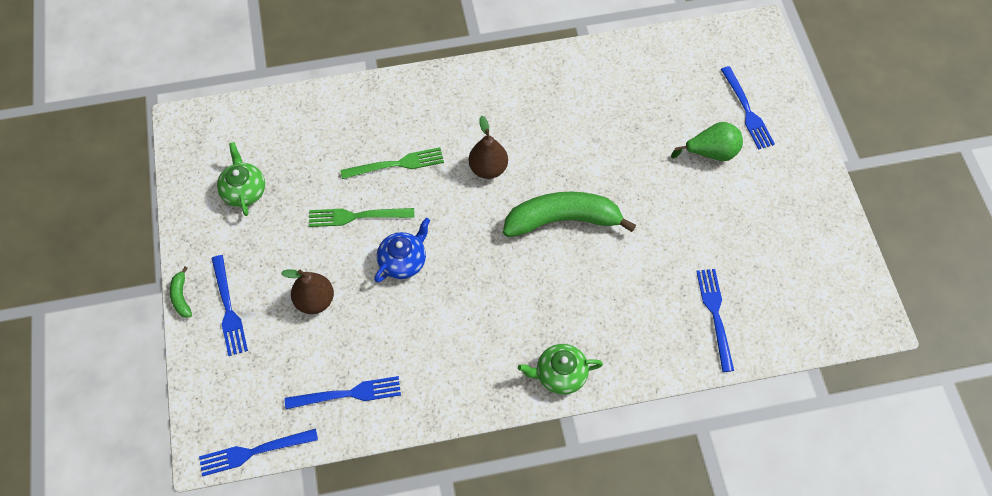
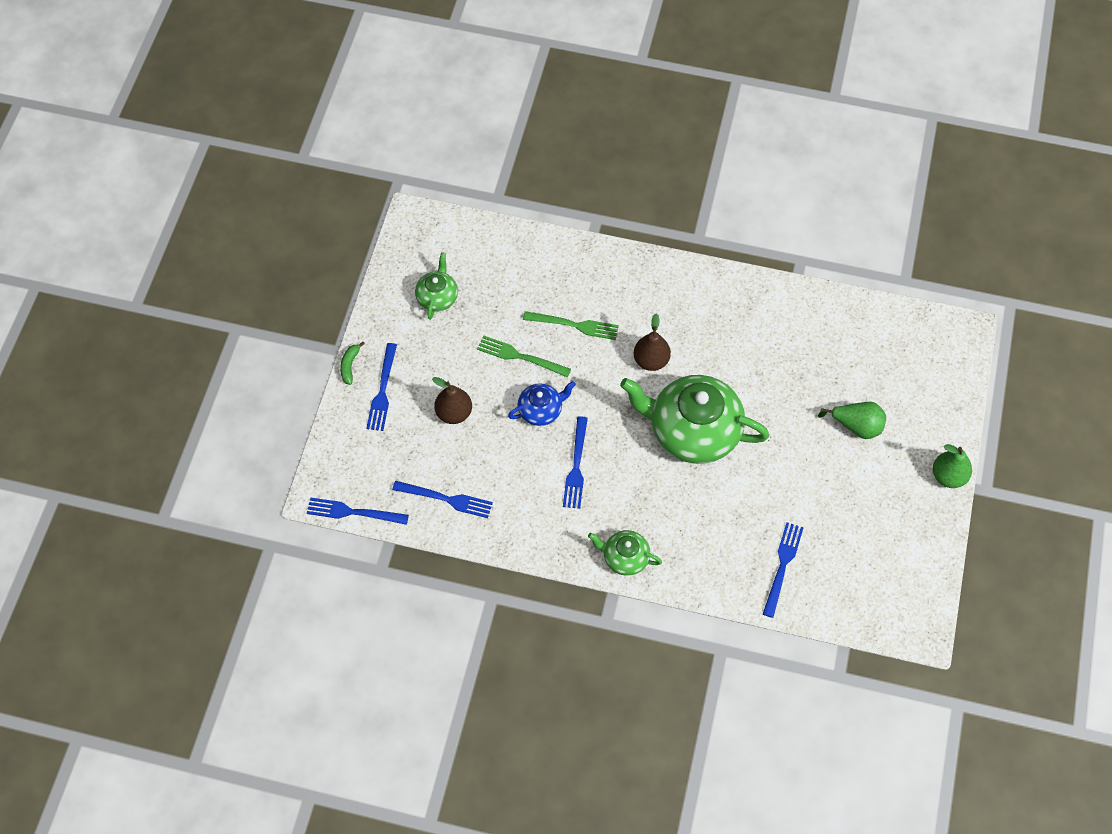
camera: 25 degrees right, 0 degrees up
(563, 220) = (693, 431): green banana -> green teapot
(747, 111) = (911, 403): blue fork -> blue fork (576, 467)
(817, 164) = (948, 476): none -> green pear

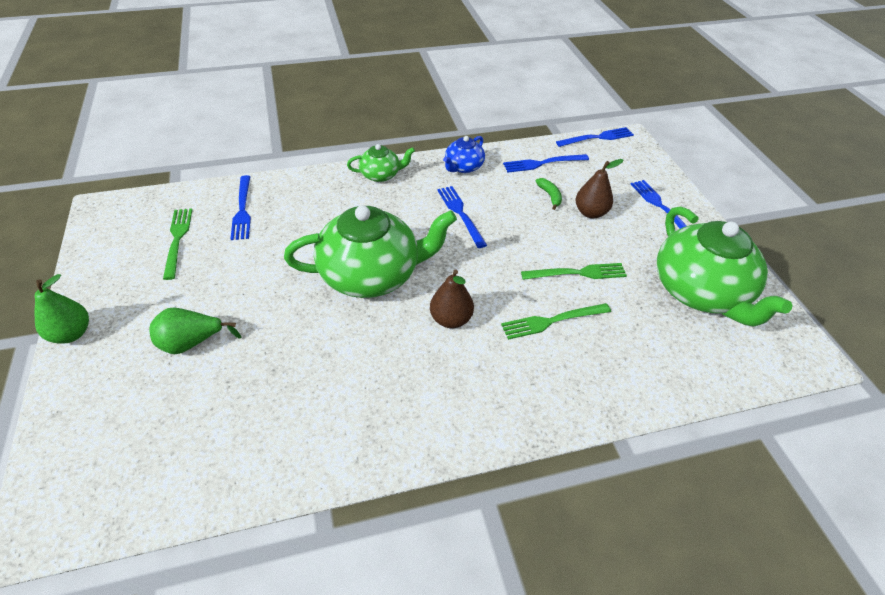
camera: 150 degrees right, 15 degrees down
(350, 365) = (704, 213): green banana -> green banana (550, 196)
(437, 297) = (700, 292): green teapot -> green teapot, size x2.06
(541, 410) = (522, 240): blue teapot -> blue teapot (463, 167)
(851, 551) = (177, 239): none -> green fork

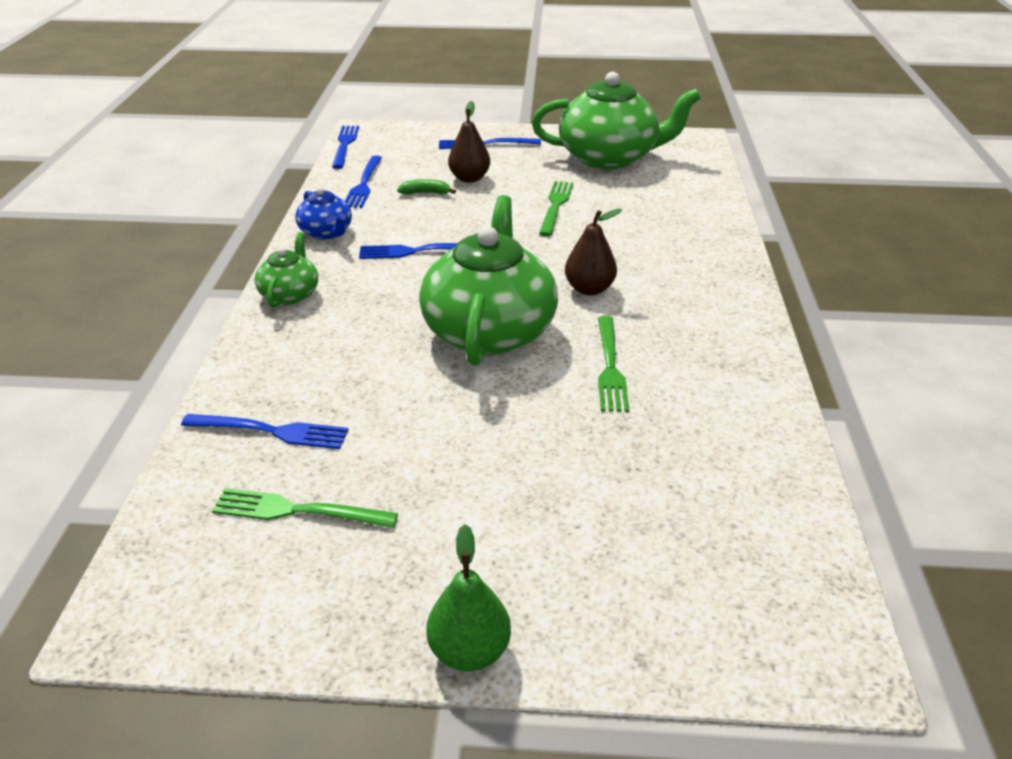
camera: 70 degrees left, 10 degrees down
(191, 343) = (547, 501): green pear -> none
(551, 321) = (615, 234): green fork -> green fork (610, 368)

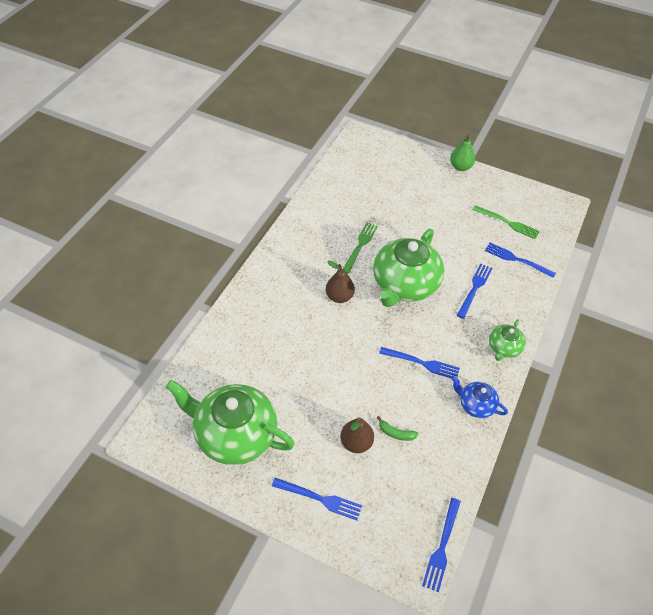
camera: 160 degrees left, 15 degrees up
(326, 232) = (476, 405): blue teapot -> blue teapot turned 45 degrees counterclockwise
(364, 184) = (439, 463): blue fork -> blue fork (474, 288)
(556, 205) = (312, 383): green fork -> none

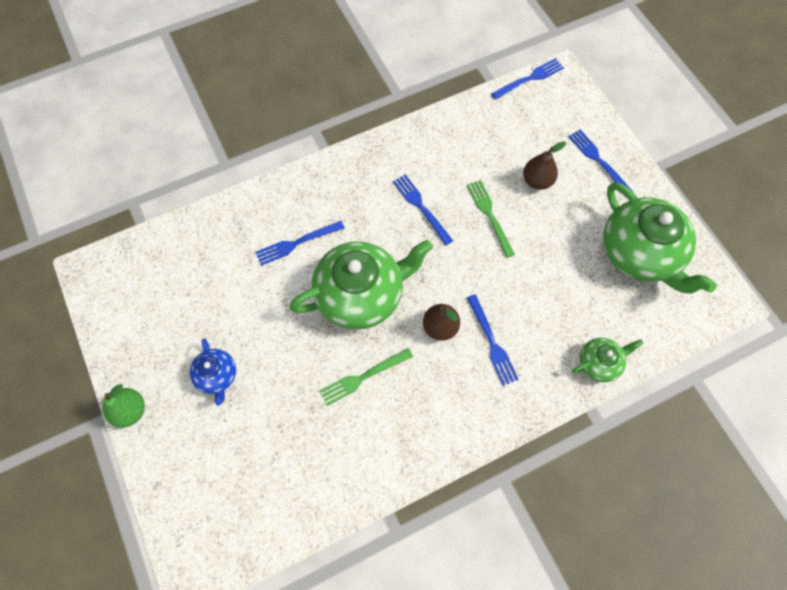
camera: 140 degrees left, 15 degrees up
(396, 433) = (497, 167): green banana -> none
(476, 405) = (409, 146): blue teapot -> blue teapot (217, 376)
(504, 348) = (334, 172): green teapot -> green teapot (599, 363)
(508, 223) = (175, 291): green fork -> green fork (489, 214)
(516, 259) = (220, 245): blue fork -> blue fork (492, 343)

